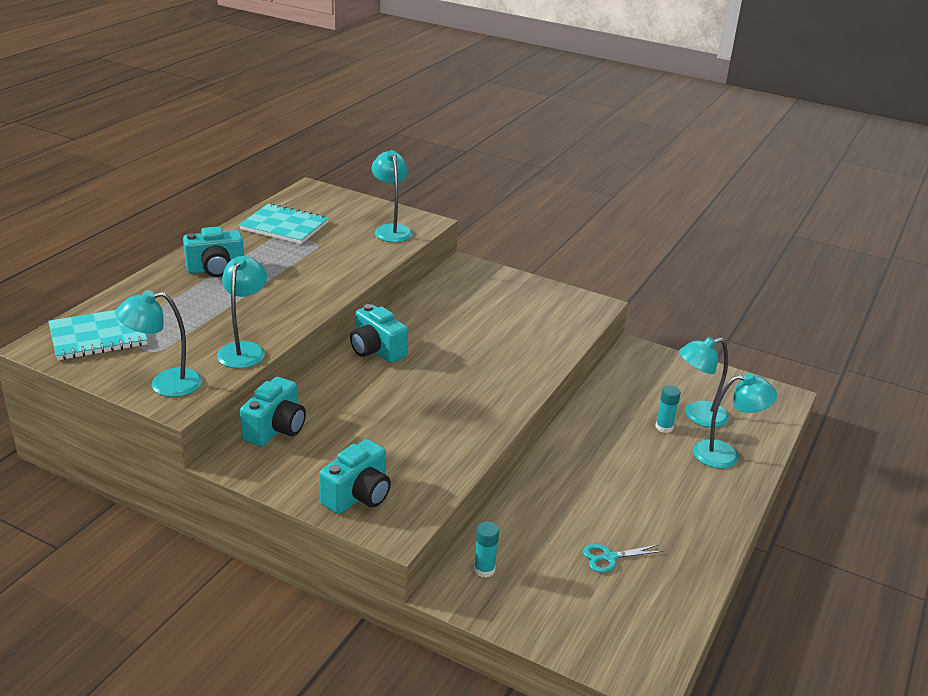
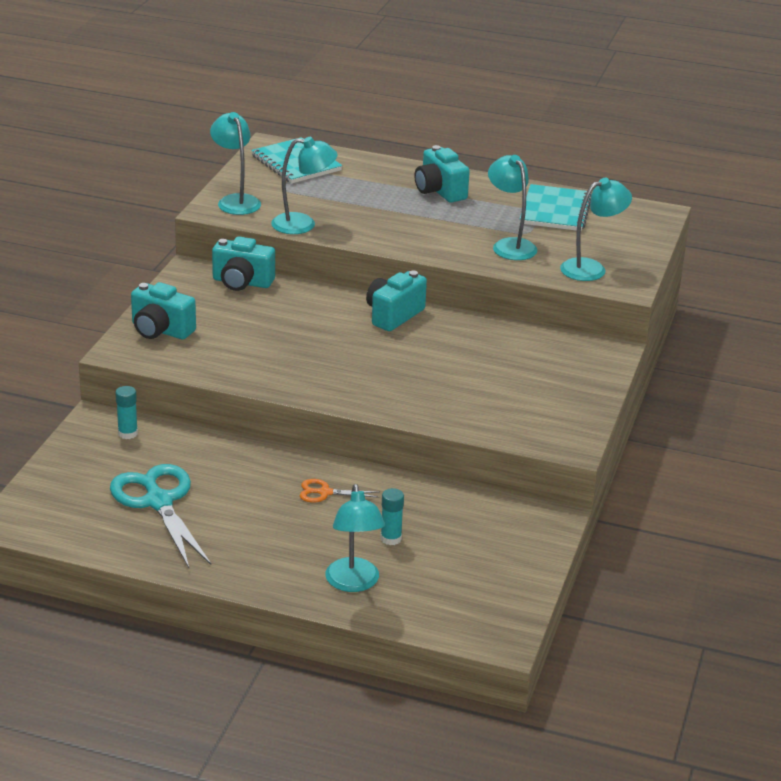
camera: 80 degrees right, 0 degrees up
(598, 452) = (325, 492): none -> orange scissors
(609, 557) = (159, 502): turquoise scissors -> turquoise scissors, size x2.12
(697, 416) = (426, 564): turquoise lamp -> turquoise lamp (510, 245)

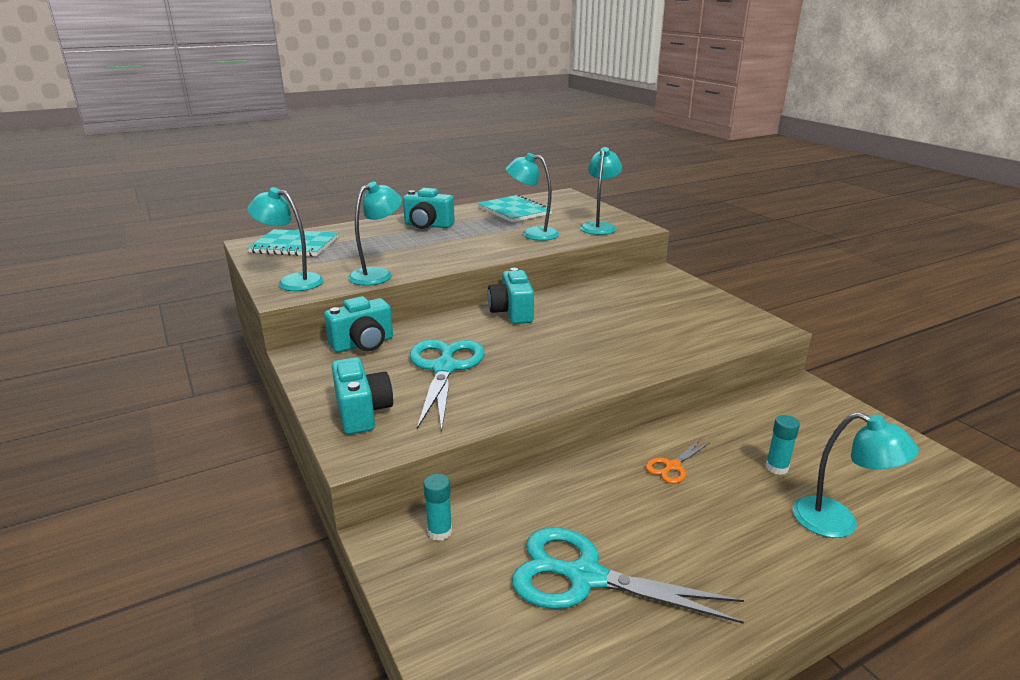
camera: 45 degrees left, 5 degrees down
(160, 330) = (362, 412): turquoise camera -> turquoise camera turned 90 degrees counterclockwise
(260, 331) = (445, 368): none -> turquoise scissors

